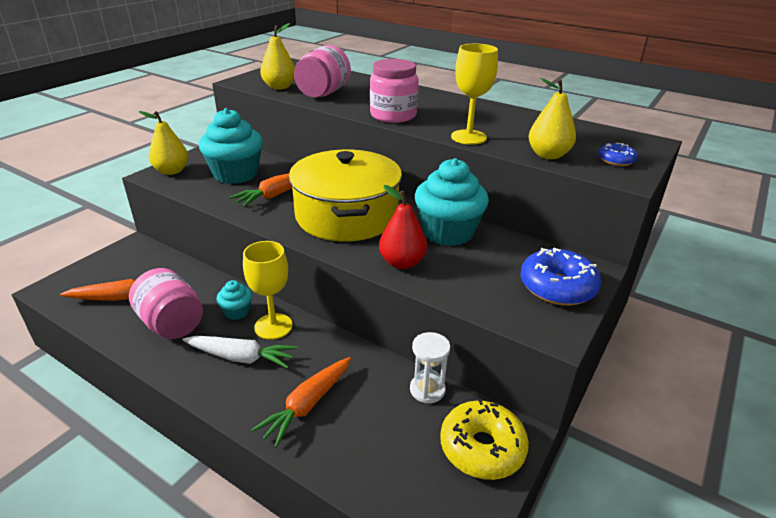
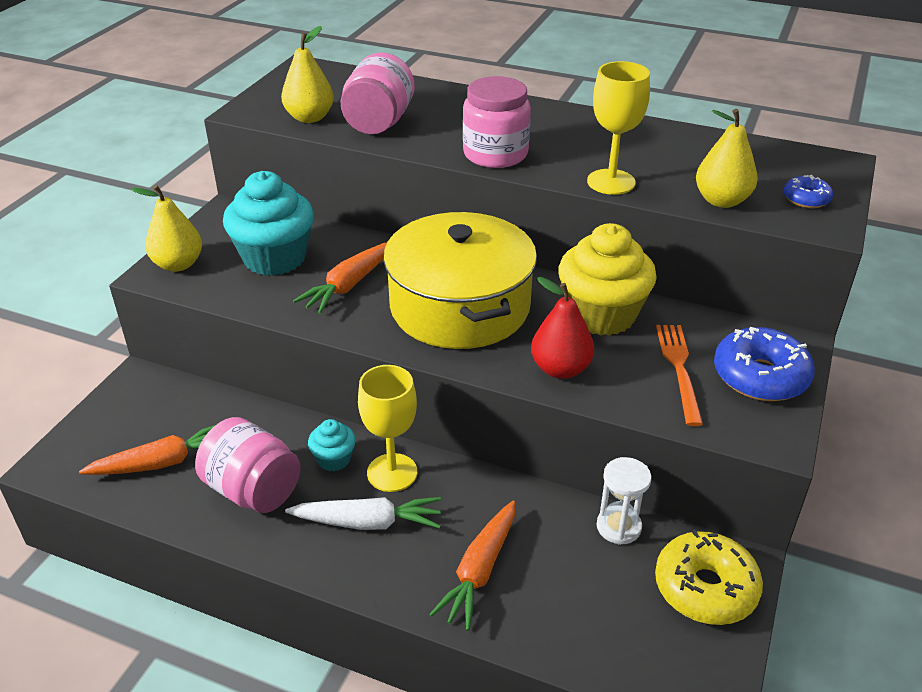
camera: 10 degrees left, 5 degrees up
(448, 232) = (601, 315): turquoise cupcake -> yellow cupcake
(494, 274) = (679, 368): none -> orange fork

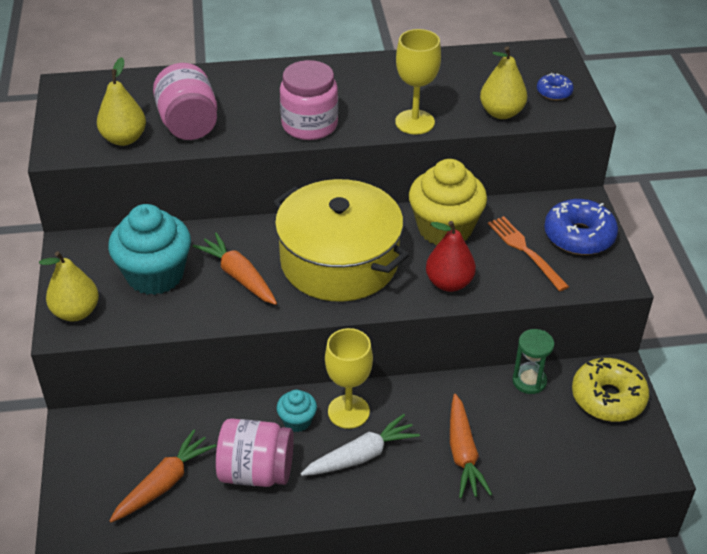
camera: 30 degrees left, 5 degrees up
(348, 285) = (238, 276): orange carrot -> orange carrot turned 135 degrees clockwise
(618, 527) = (529, 381): white hourglass -> green hourglass

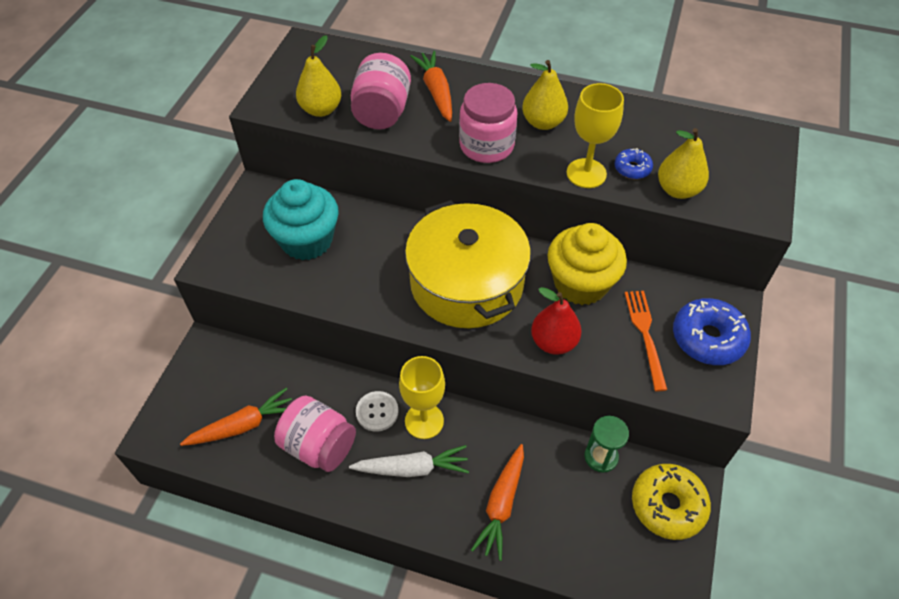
camera: 25 degrees right, 10 degrees up
(76, 312) = (227, 253): yellow pear -> yellow pear (543, 122)
(238, 276) = (373, 266): orange carrot -> orange carrot (436, 91)
(297, 421) = (377, 412): turquoise cupcake -> white button
(554, 92) = (745, 183): blue donut -> blue donut (632, 168)

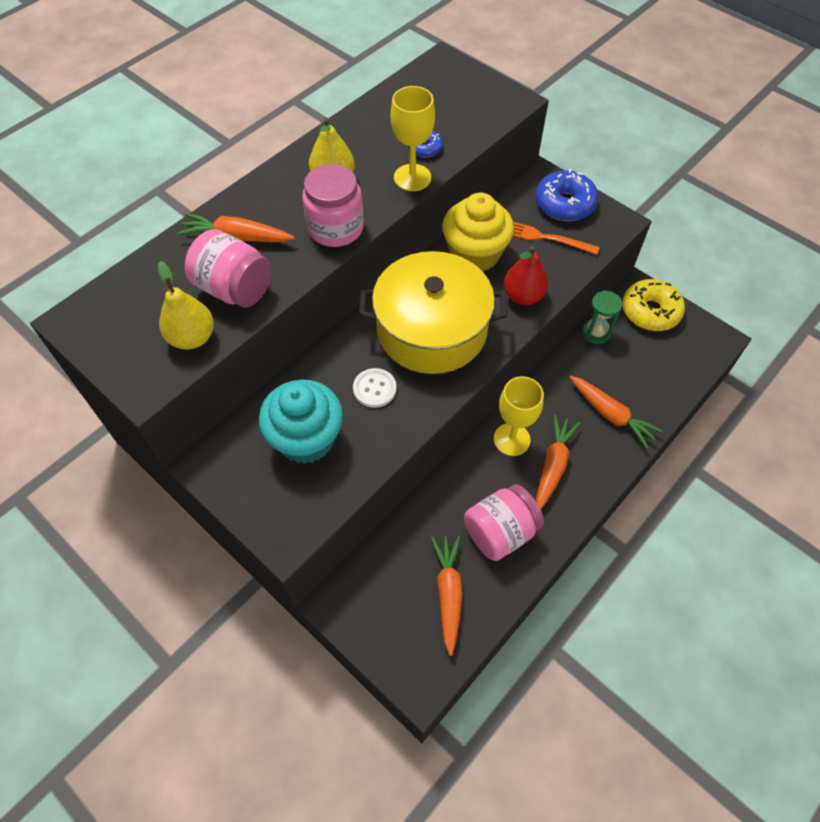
camera: 65 degrees left, 5 degrees up
(377, 412) = (486, 472): white button -> white button (374, 389)
(412, 468) = (553, 465): white carrot -> orange carrot
(677, 190) = (464, 133): yellow pear -> none

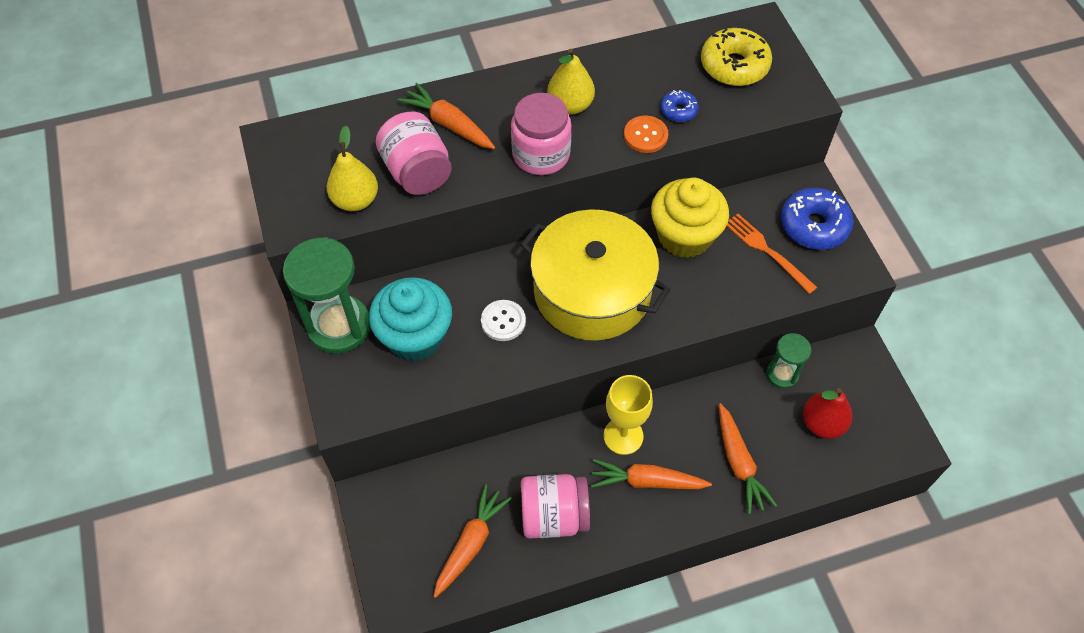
camera: 30 degrees right, 0 degrees up
(230, 464) = (339, 326): none -> green hourglass
(412, 177) = (645, 135): yellow goblet -> orange button
(523, 296) = (703, 300): red pear -> red pear (822, 423)
(553, 465) = (646, 481): orange carrot -> orange carrot turned 135 degrees counterclockwise
(650, 311) = (857, 380): yellow donut -> yellow donut (734, 66)

